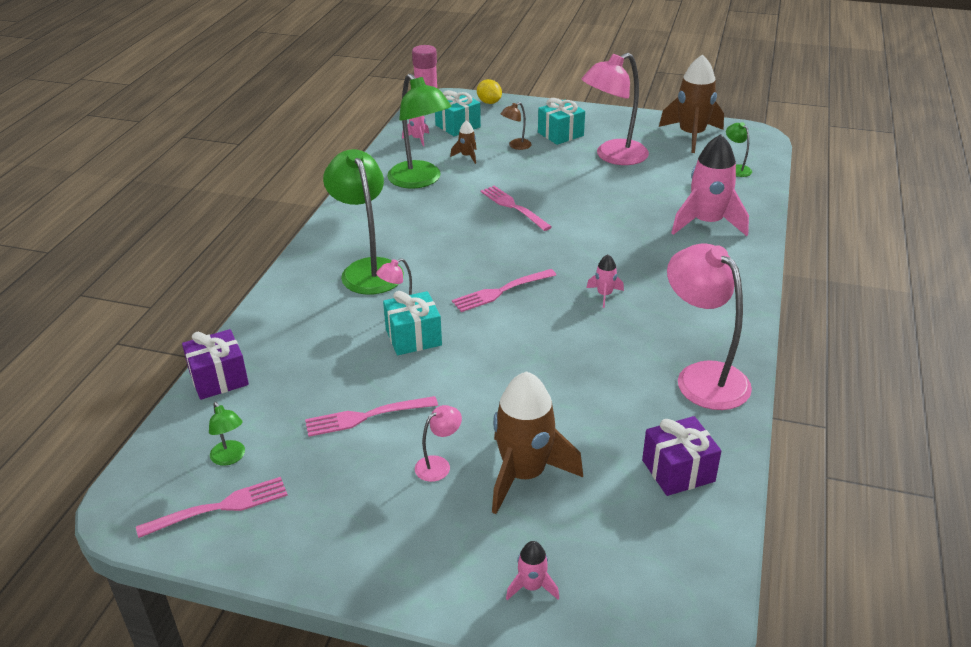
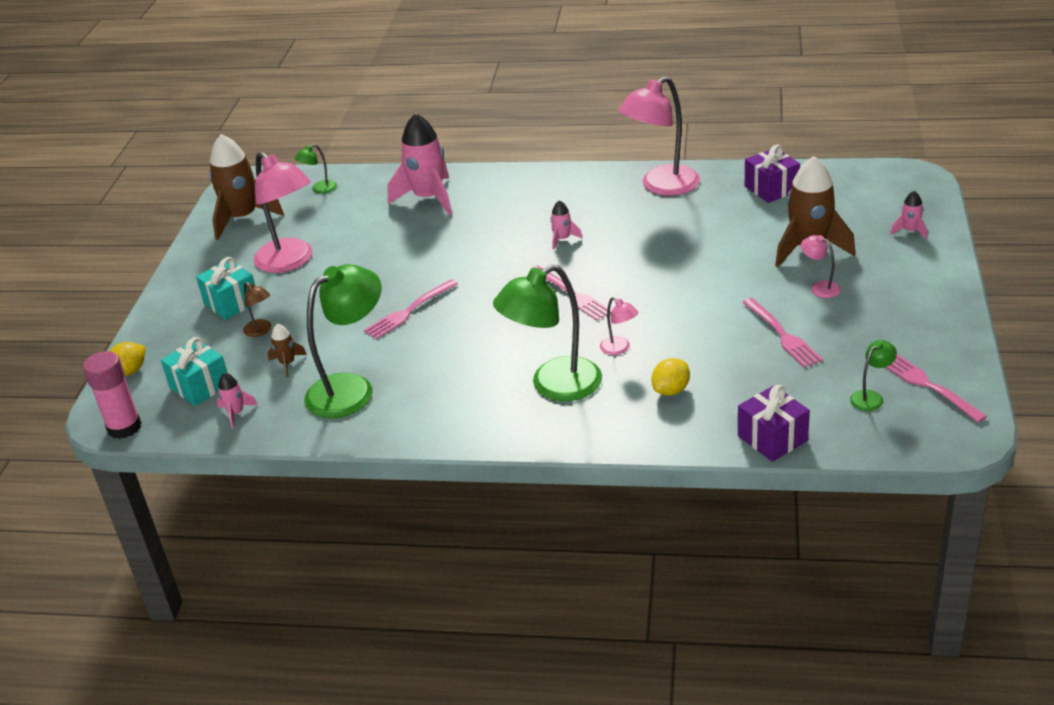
camera: 95 degrees left, 0 degrees up
(323, 330) = (671, 390): none -> yellow lemon
(413, 337) = (662, 332): turquoise gift -> none

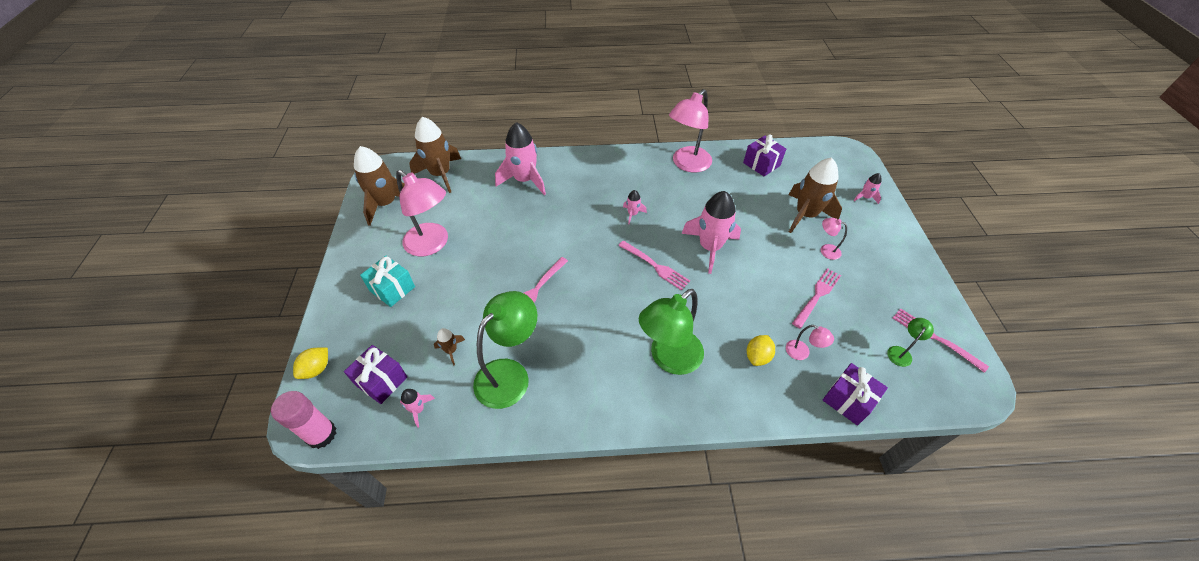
camera: 15 degrees left, 15 degrees up
(200, 386) = (381, 381): turquoise gift -> purple gift
(261, 331) = (422, 317): brown lamp -> none
(319, 189) = (441, 174): green lamp -> brown rocket
(619, 349) = (706, 317): pink lamp -> pink lamp (802, 353)
(655, 278) = (710, 247): none -> pink rocket
(782, 335) = (817, 296): pink fork -> pink fork turned 105 degrees counterclockwise

